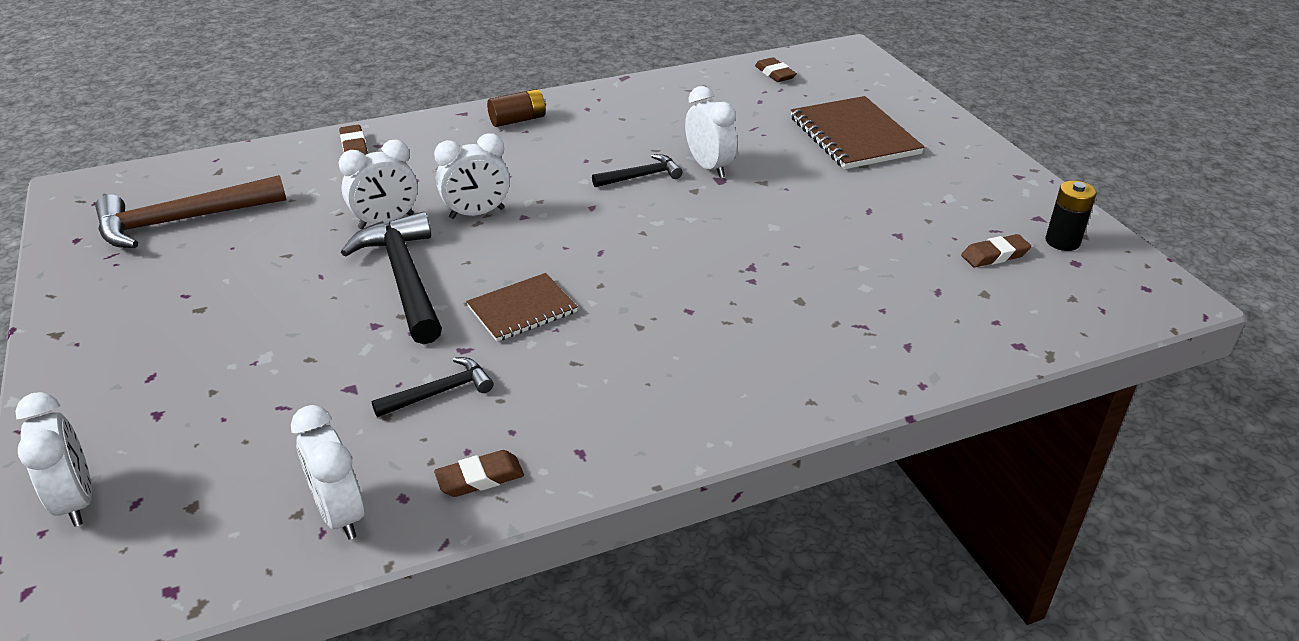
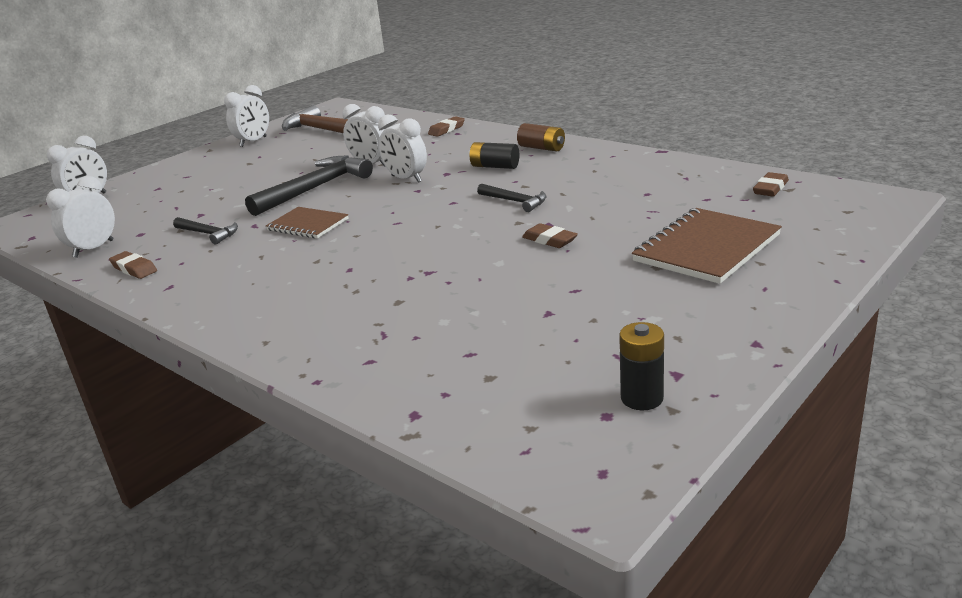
camera: 65 degrees right, 10 degrees down
(528, 157) = (495, 166): none -> black battery
(709, 167) = (561, 216): white clock -> white clock (253, 142)
(994, 255) = (566, 366): brown eraser -> brown eraser (549, 240)

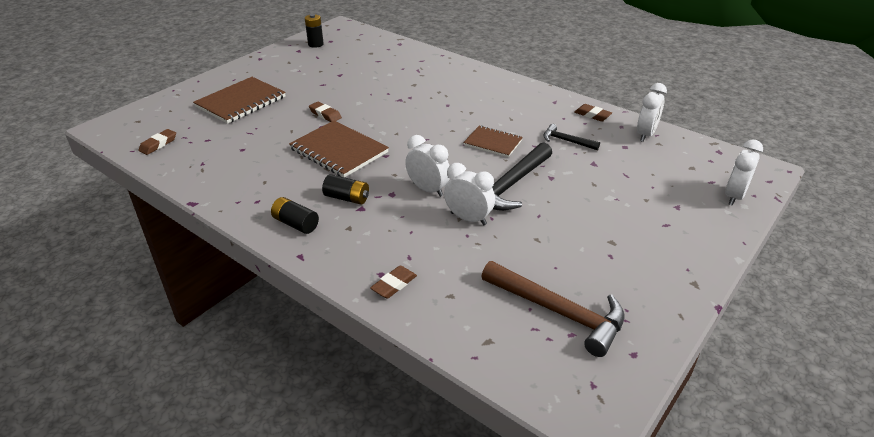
camera: 175 degrees right, 10 degrees up
(253, 142) = (647, 296): white clock -> none
(515, 201) = (338, 151): black hammer -> brown notebook
(541, 148) = (295, 224): brown battery -> black battery

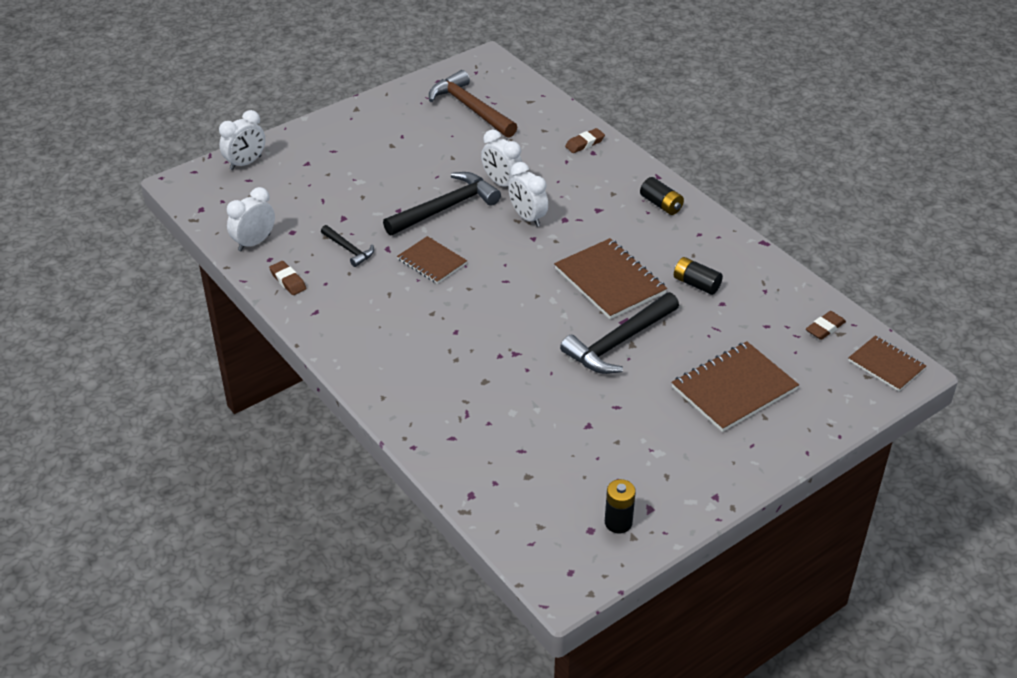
camera: 165 degrees left, 5 degrees up
(118, 129) = (886, 365): none -> brown notebook
(325, 114) = (619, 342): brown eraser -> black hammer
(347, 198) = (610, 222): black battery -> black battery (696, 284)

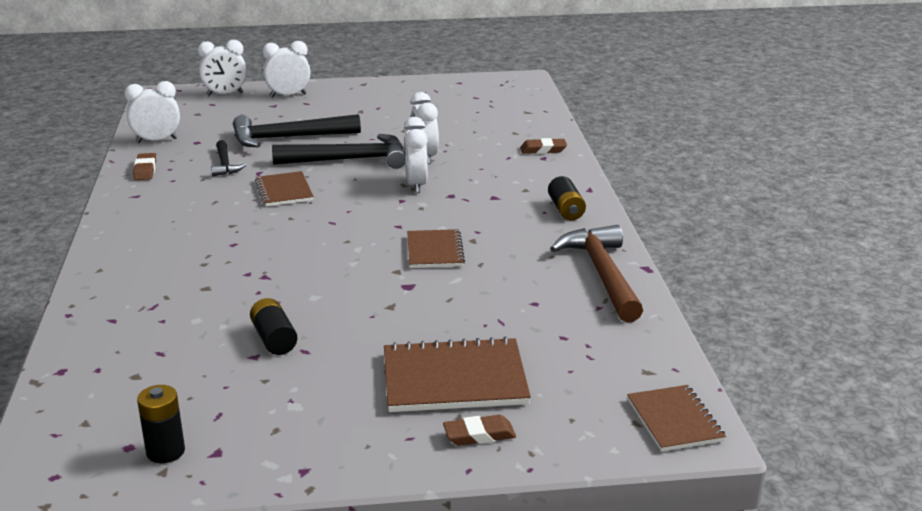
camera: 30 degrees right, 15 degrees down
(306, 146) = (288, 95): none -> white clock
(470, 108) = (464, 104): brown hammer -> brown hammer (602, 274)
(610, 281) = (435, 251): brown notebook -> brown notebook, size x0.61
(619, 342) = (379, 300): black hammer -> black hammer (288, 138)
(696, 284) = (525, 279): black battery -> black battery (274, 339)
(825, 328) = (633, 361): brown eraser -> brown eraser (479, 435)

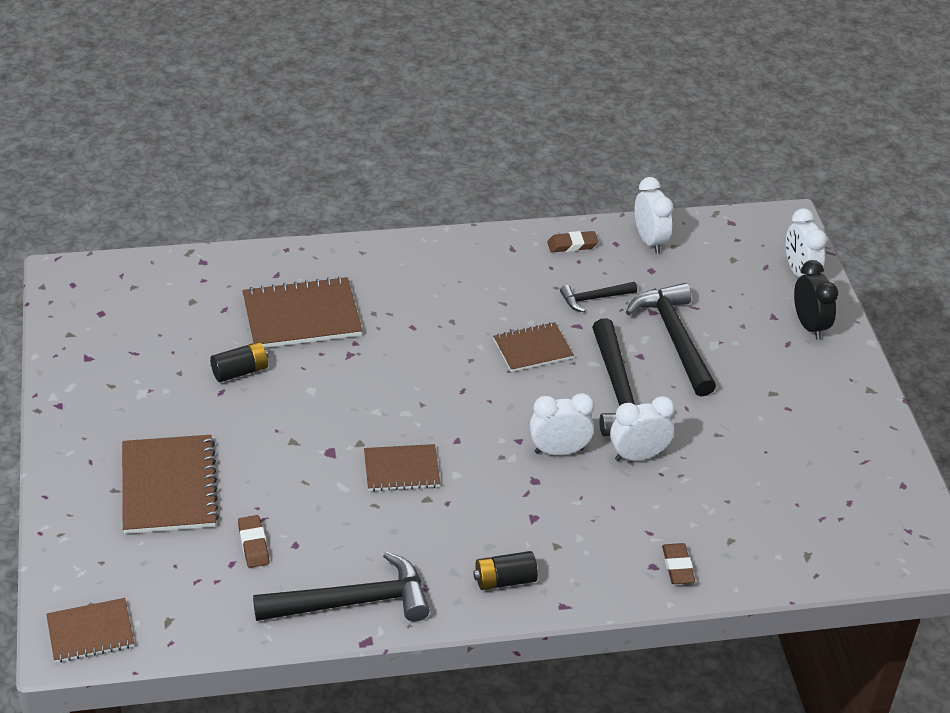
camera: 85 degrees right, 15 degrees up
(165, 452) = (92, 332): black battery -> none
(192, 303) = (302, 316): none -> brown notebook
(288, 95) = (809, 326): white clock -> black clock
(479, 435) = (87, 502): brown eraser -> brown eraser (253, 544)
(602, 274) = (352, 602): brown hammer -> black hammer

